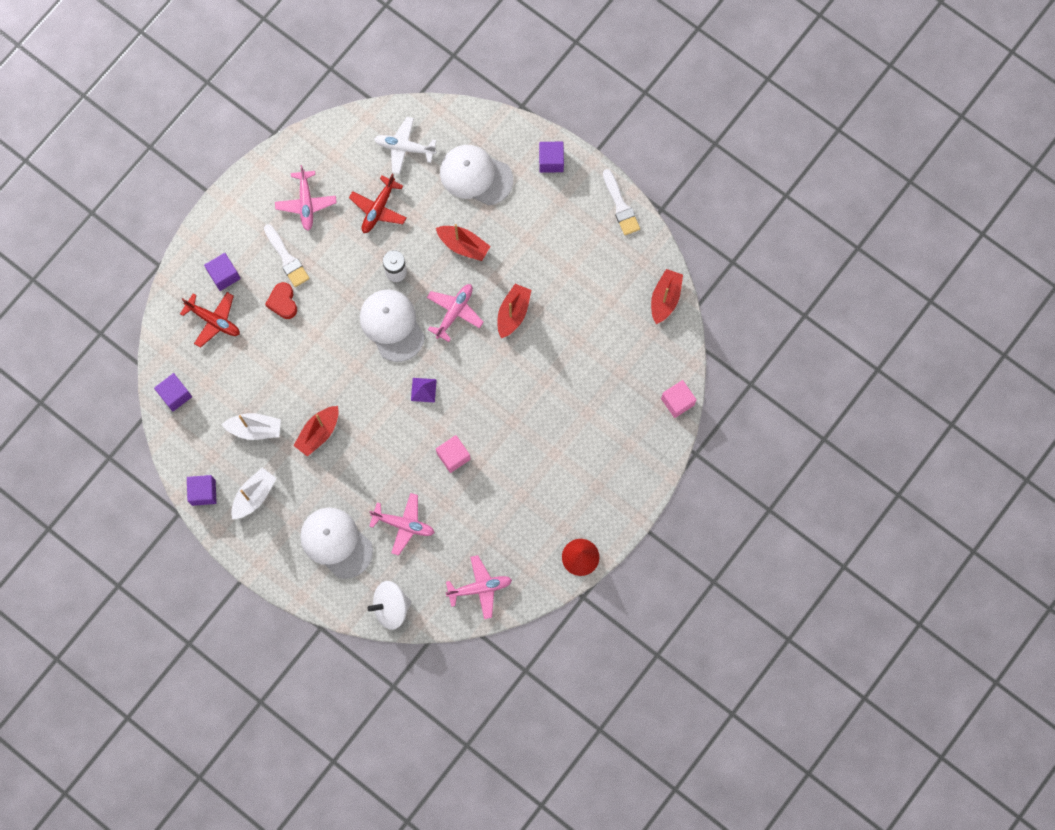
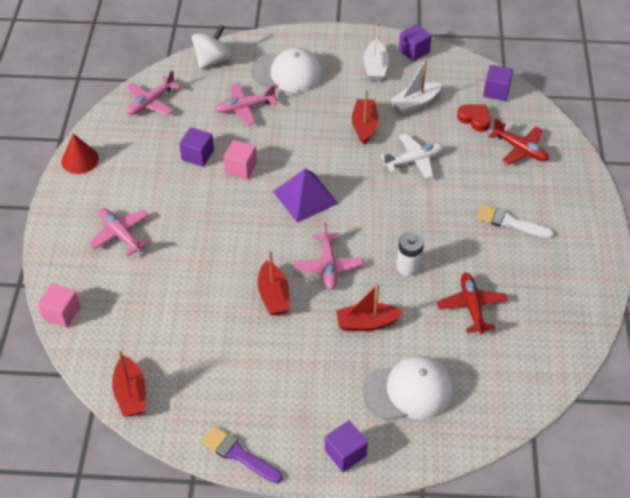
camera: 145 degrees right, 25 degrees down
(214, 321) = (520, 149): red plane -> red plane turned 135 degrees counterclockwise
(224, 275) = (546, 182): purple cube -> purple cube (197, 155)
(283, 302) = (480, 191): red heart -> red heart (474, 119)
(306, 203) = (538, 272): pink plane -> pink plane (120, 234)
(392, 325) = (374, 226): white cap -> none
(404, 148) = (499, 373): white plane -> white plane (414, 160)
(423, 390) = (305, 197): purple pyramid -> purple pyramid, size x1.94
(620, 206) = (238, 454): white brush -> purple brush

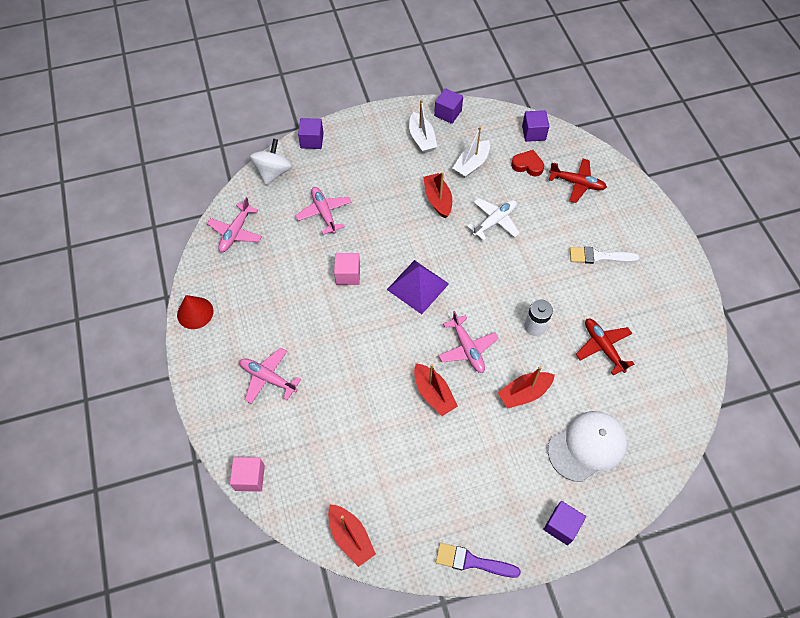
camera: 20 degrees left, 10 degrees up
(197, 155) = (303, 274): purple cube -> purple cube (312, 140)
(244, 108) = (324, 213): pink plane -> pink plane turned 105 degrees clockwise
(287, 73) = (347, 166): white cap -> none

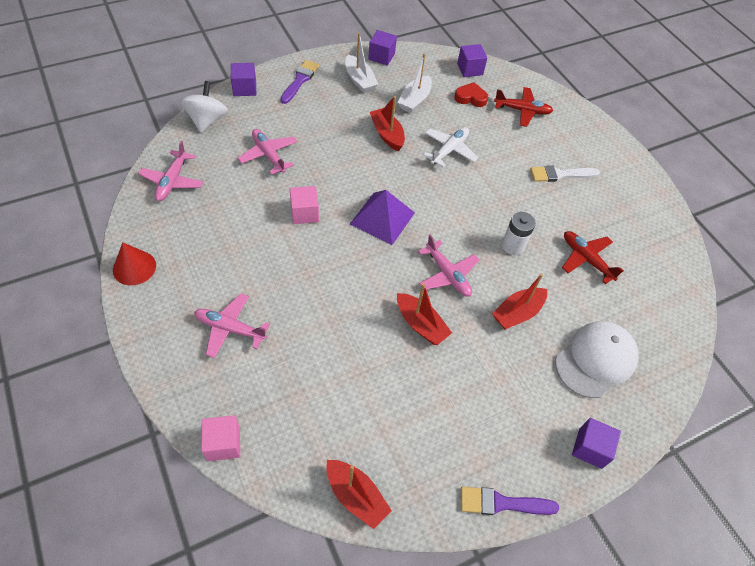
camera: 15 degrees left, 5 degrees down
(365, 135) = (300, 80): none -> purple brush

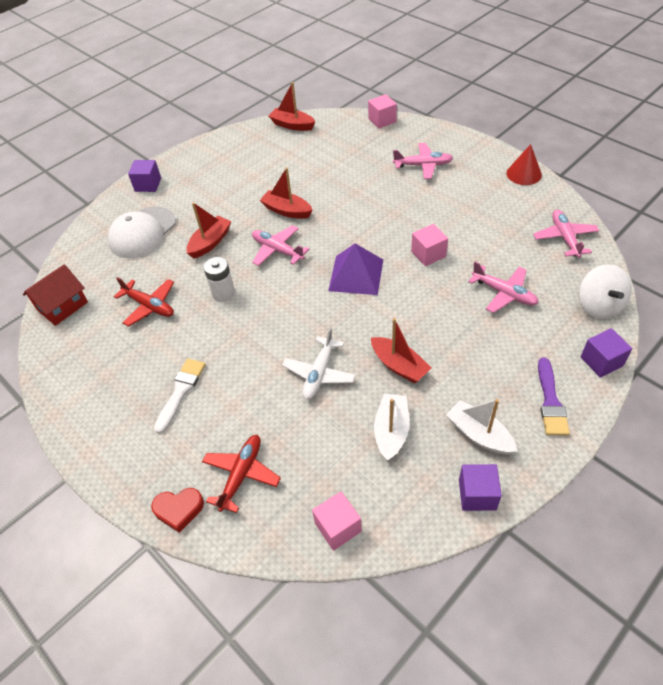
camera: 170 degrees right, 5 degrees down
(470, 69) = (338, 527): purple cube -> pink cube
(470, 98) = (319, 468): red heart -> red heart (179, 510)
(502, 503) = (204, 146): purple brush -> none
(522, 111) = (241, 474): red plane -> red plane turned 120 degrees clockwise
(560, 174) = (181, 391): white brush -> white brush turned 45 degrees counterclockwise
(676, 292) = (62, 306): none -> red house

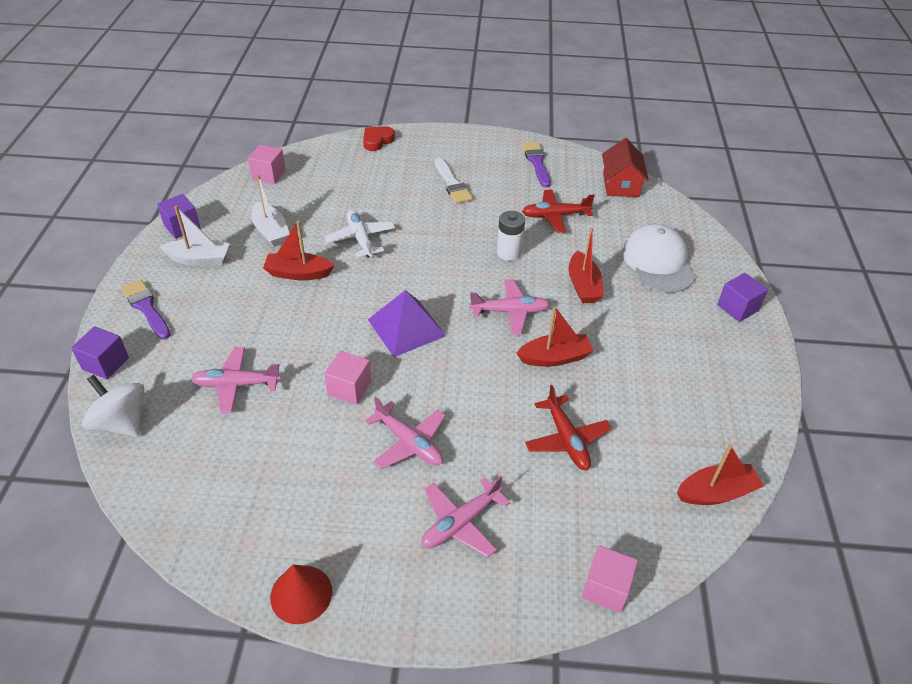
camera: 135 degrees right, 5 degrees down
(83, 372) = (537, 162): none -> purple brush
(241, 474) = (356, 168): red plane -> red plane (566, 439)
(564, 238) = (192, 499): pink plane -> pink plane (409, 443)

